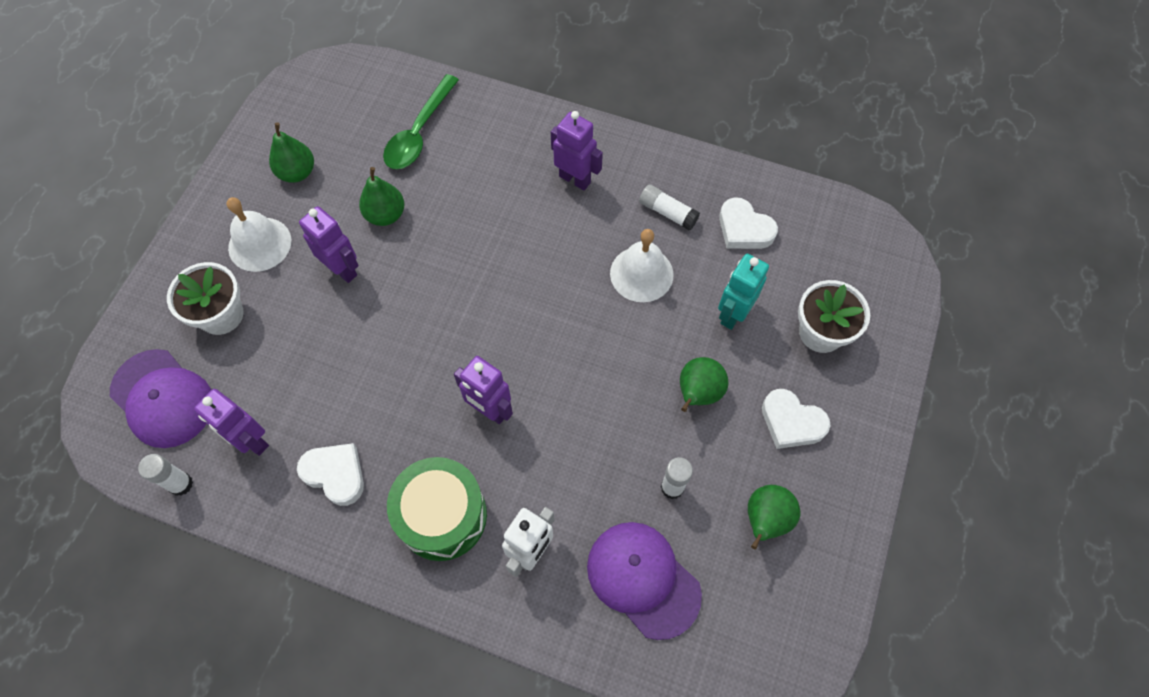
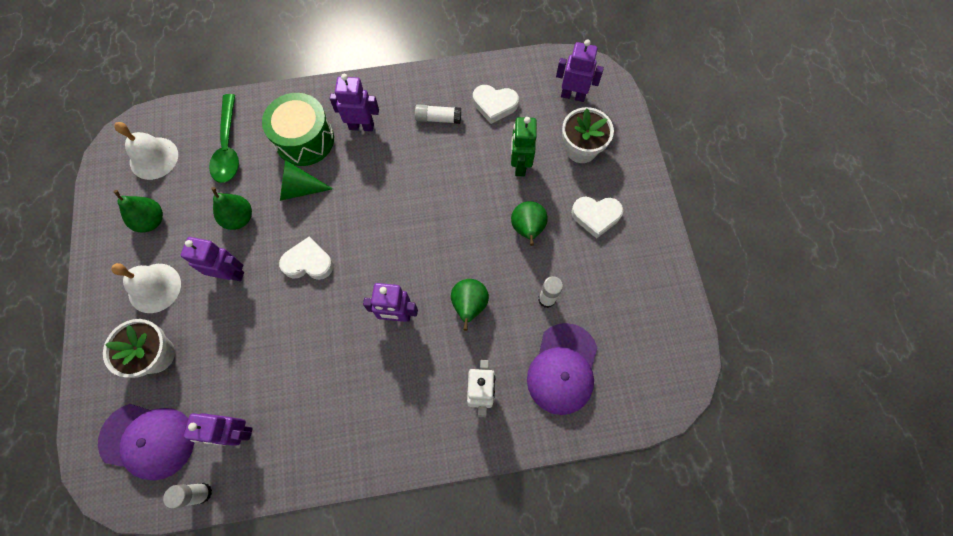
camera: 30 degrees left, 5 degrees up
(335, 474) = (314, 420): white heart -> white heart (308, 262)
(442, 515) = (407, 404): green drum -> green drum (304, 140)
(467, 215) = (300, 189): none -> green cone
(641, 274) = (445, 169): white bell -> white bell (154, 158)
(643, 579) = (562, 369): purple cap -> purple cap turned 90 degrees counterclockwise
(733, 314) = (519, 165): turquoise robot -> green robot
(765, 520) = (615, 287): green pear -> green pear (469, 306)
(848, 264) = (573, 95): none -> purple robot

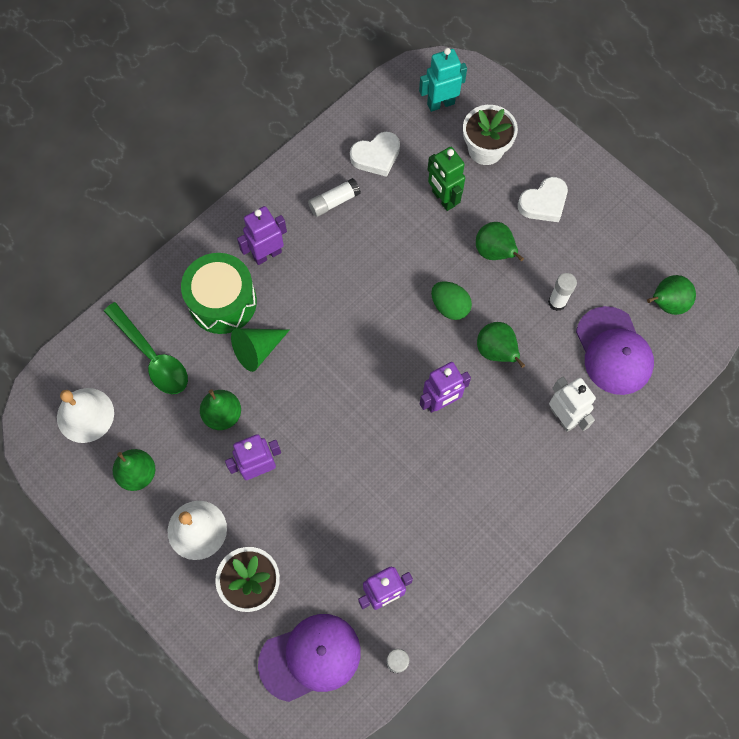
camera: 35 degrees left, 0 degrees up
(308, 262) = (323, 410): white heart -> none
(461, 248) = (450, 306): none -> green egg
(573, 95) = (440, 103): purple robot -> turquoise robot
(636, 360) = (666, 304): none -> green pear

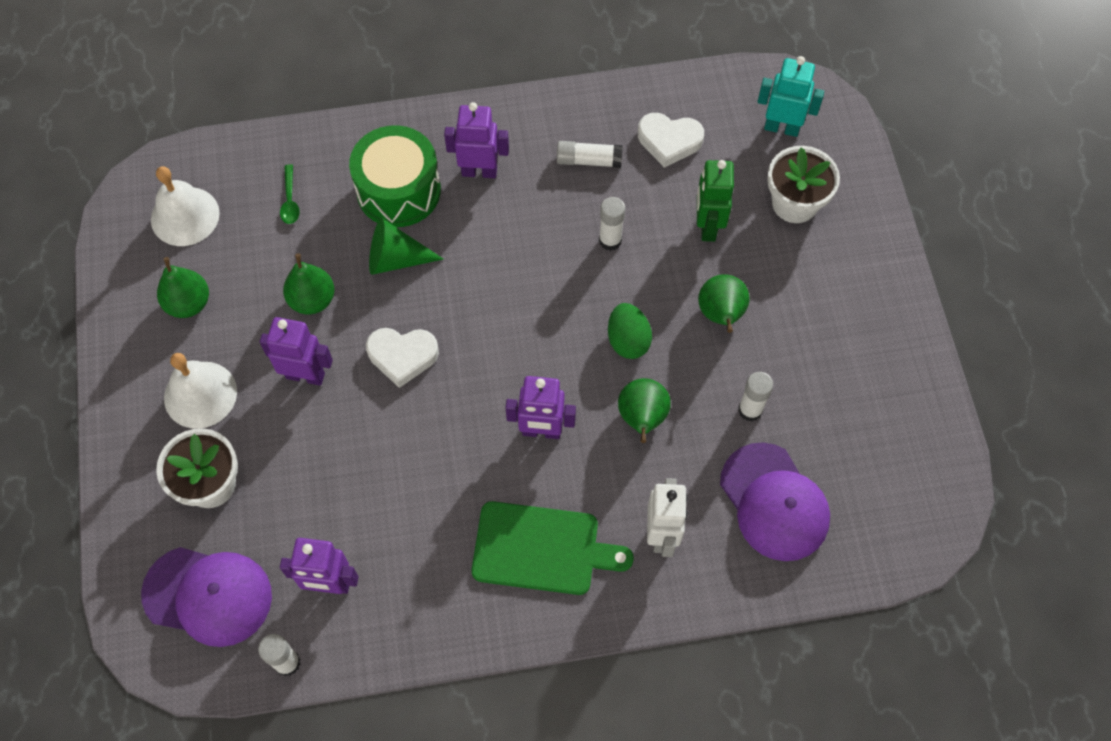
camera: 35 degrees right, 5 degrees down
(152, 356) = (290, 200): green spoon -> green spoon, size x0.48
(389, 247) = (610, 240): none -> white glue stick
(498, 477) = (542, 549): none -> green cutting board
(543, 203) = (817, 297): white heart -> white heart (402, 356)
(613, 351) = (774, 502): purple cap -> purple cap turned 45 degrees counterclockwise
(666, 304) = (876, 491): green pear -> none

